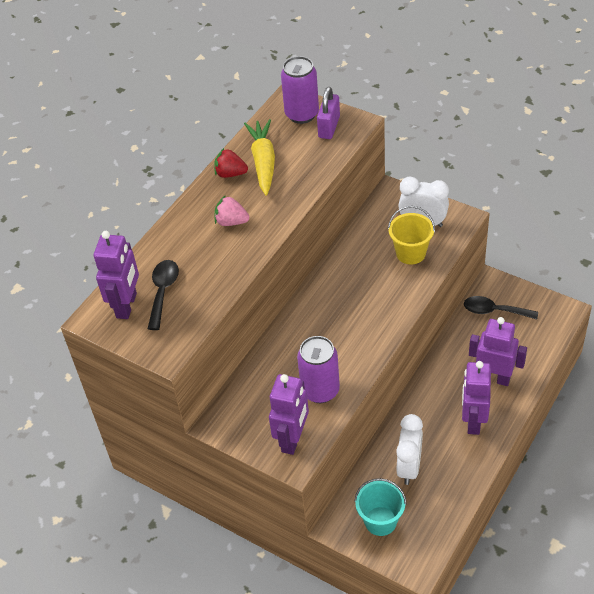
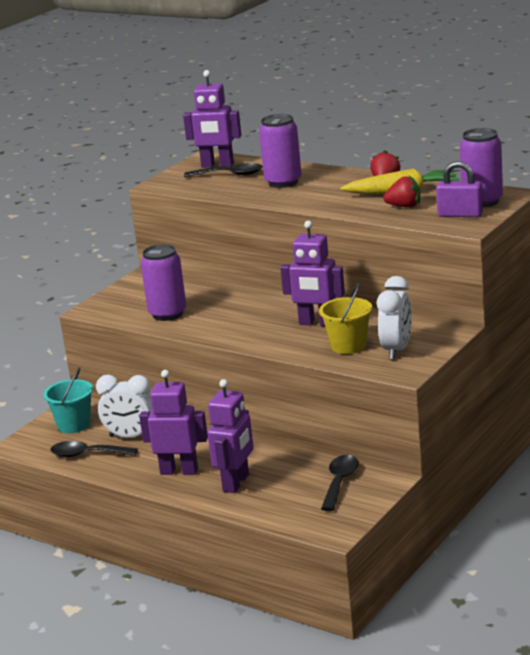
camera: 90 degrees right, 25 degrees down
(204, 247) = (283, 182): none -> purple can
(231, 222) = (315, 189): pink strawberry -> none
(293, 439) = (115, 307): purple robot -> purple robot (317, 323)
(299, 160) = (404, 206): none -> red strawberry
(440, 499) = (87, 454): none -> black spoon

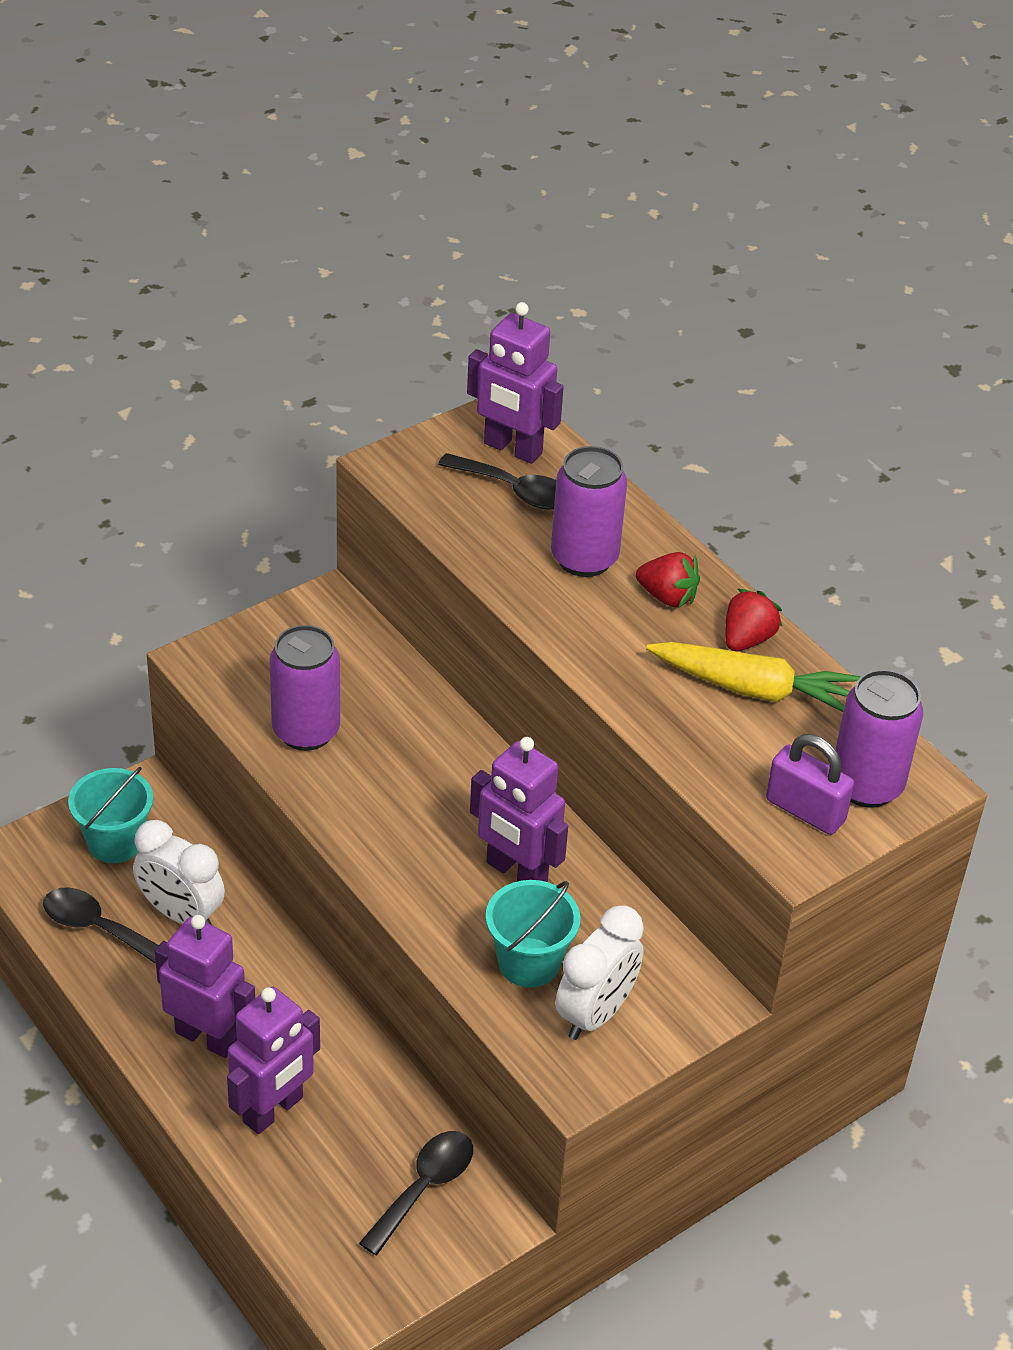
camera: 15 degrees right, 20 degrees up
(348, 346) = (529, 962): yellow bucket -> turquoise bucket
(404, 206) = (731, 737): red strawberry -> red strawberry (667, 597)

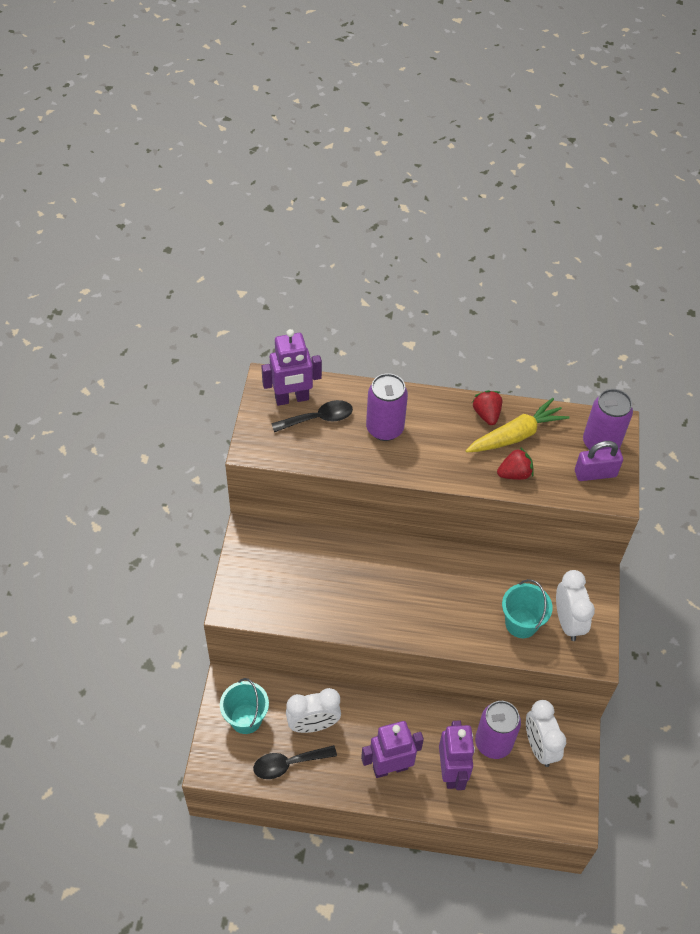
camera: 45 degrees left, 10 degrees up
(306, 731) = (316, 600): purple can -> purple can (493, 743)
(424, 1187) = (539, 747): black spoon -> white clock
(516, 872) = (470, 589): purple robot -> none
(667, 597) = (436, 420): red strawberry -> red strawberry (514, 474)

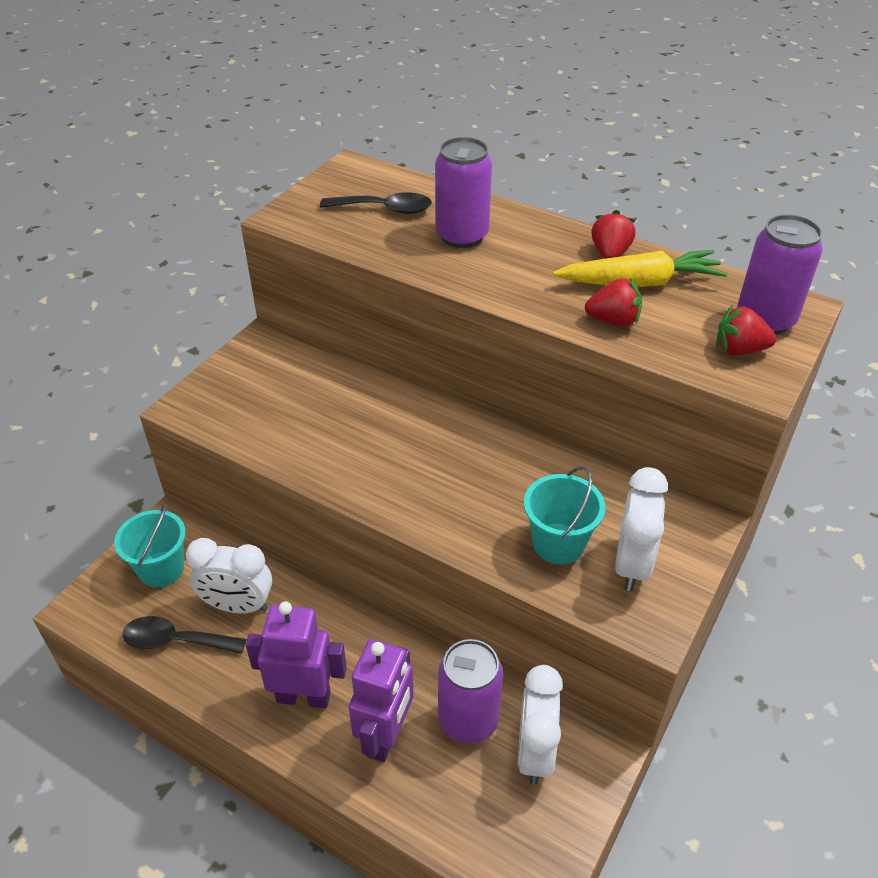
camera: 25 degrees right, 10 degrees down
(292, 399) = (366, 186): purple robot -> none
(595, 473) = (739, 350): purple padlock -> red strawberry

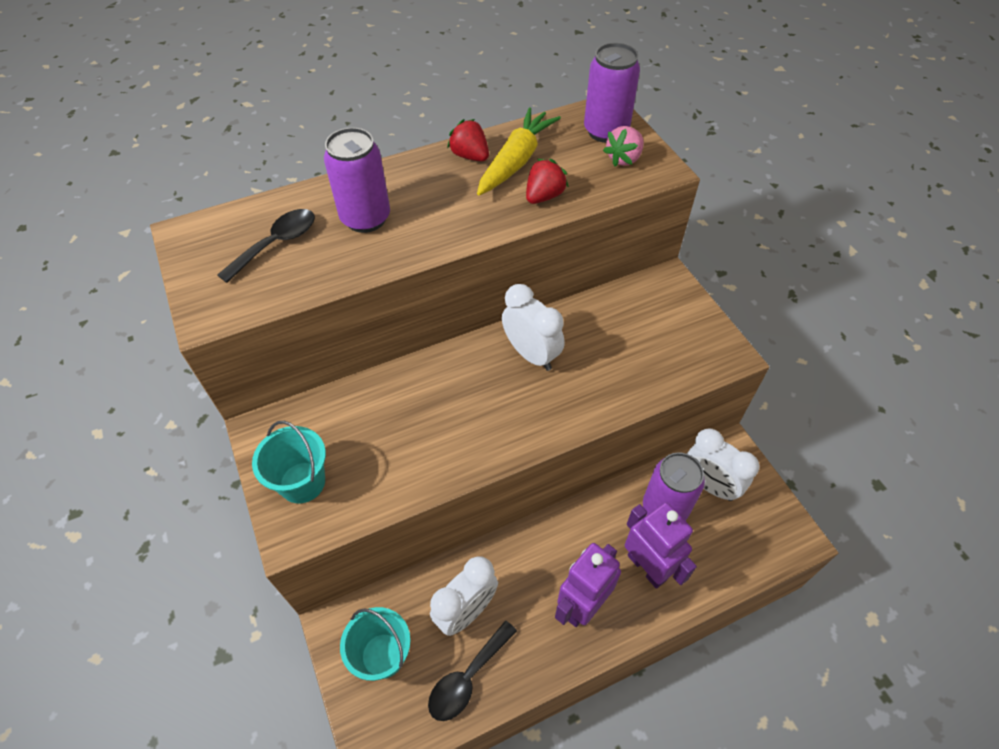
camera: 55 degrees left, 10 degrees up
(558, 543) = (634, 361): turquoise bucket -> turquoise bucket (302, 482)
(631, 564) = (676, 335): white clock -> white clock (531, 354)
(739, 350) = (624, 159): red strawberry -> pink strawberry

